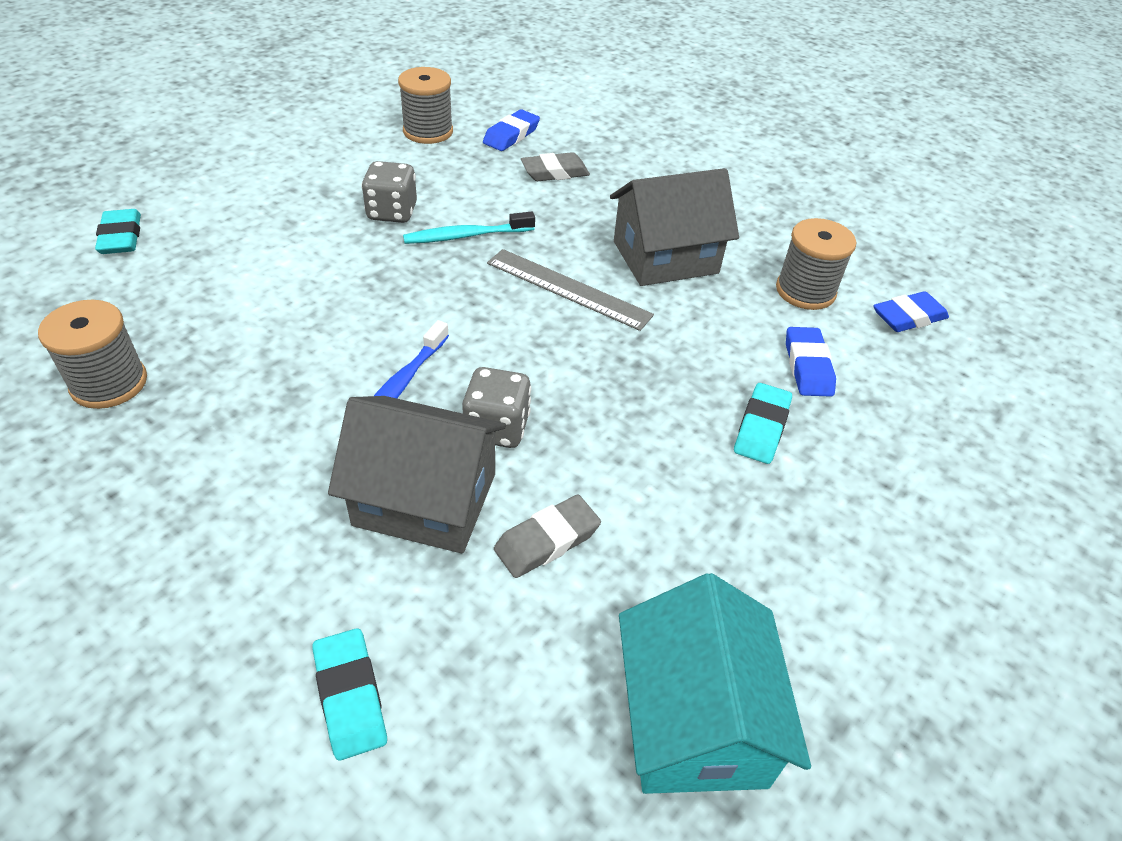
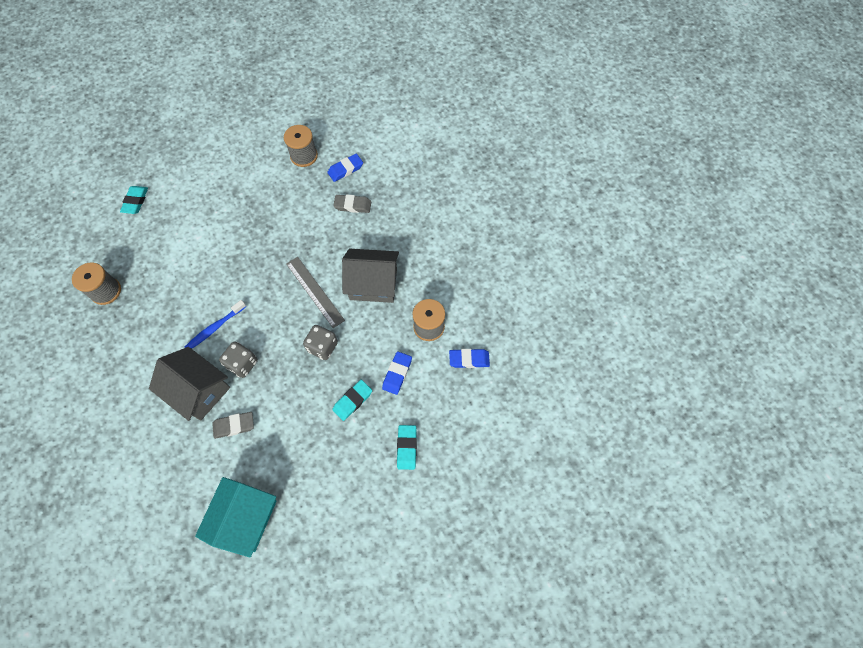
camera: 25 degrees right, 20 degrees up
(350, 696) = (138, 464): turquoise eraser -> turquoise eraser (407, 447)
(392, 212) = (259, 215): grey dice -> grey dice (323, 347)
(466, 236) = (285, 242): turquoise toothbrush -> none

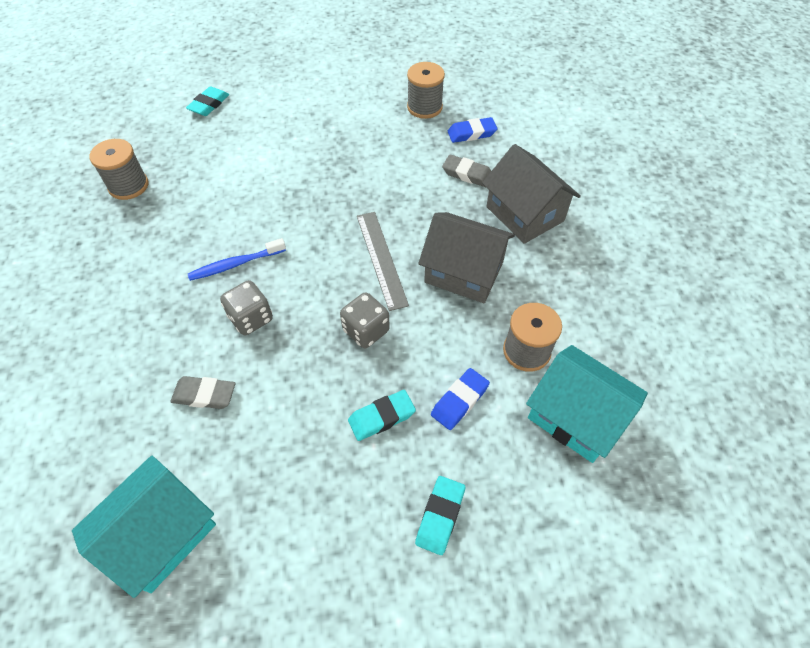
camera: 20 degrees right, 10 degrees down
(199, 390) = (180, 333): grey house -> grey house (524, 214)
(469, 359) = (576, 416): blue eraser -> turquoise house

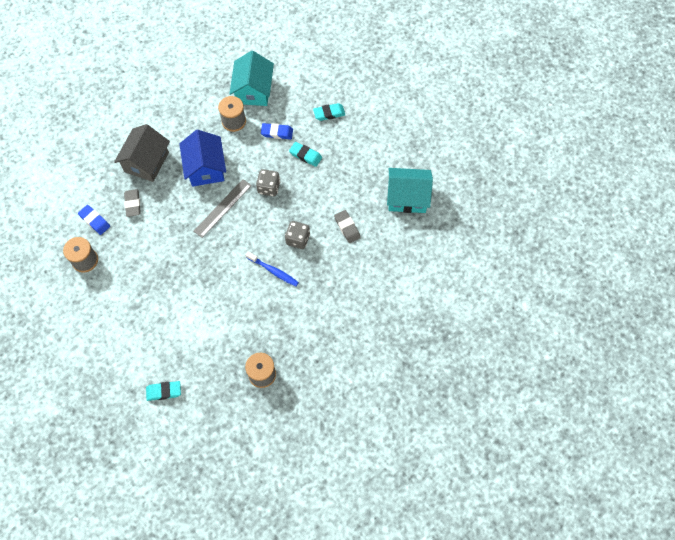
camera: 125 degrees left, 10 degrees up
(464, 272) = (205, 168): grey house -> blue house

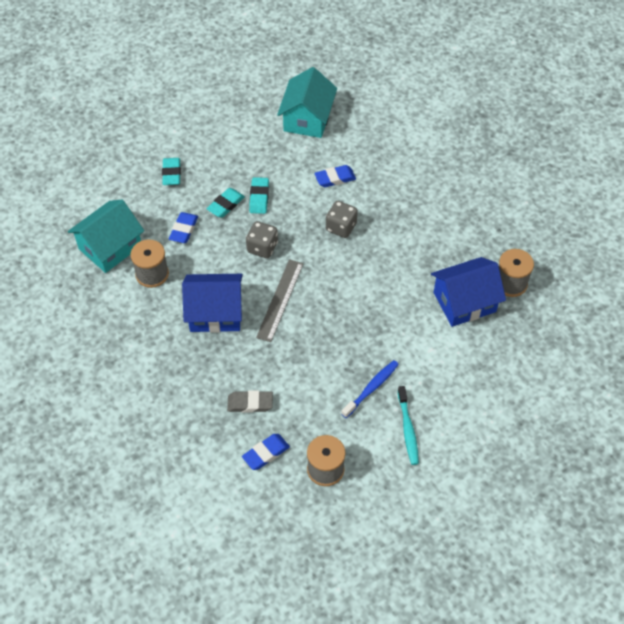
camera: 80 degrees left, 10 degrees down
(120, 310) = (408, 429): none -> turquoise toothbrush
(146, 162) = (187, 381): grey house -> none
(164, 391) = (524, 387): turquoise eraser -> turquoise eraser (259, 197)
(222, 208) = (280, 300): grey ruler -> grey ruler turned 60 degrees clockwise
(238, 340) = (464, 302): none -> blue house
(253, 90) = (110, 247): turquoise house -> turquoise house turned 60 degrees counterclockwise
(273, 271) = (379, 256): blue toothbrush -> blue toothbrush (371, 388)
(347, 227) = (335, 178): grey eraser -> blue eraser

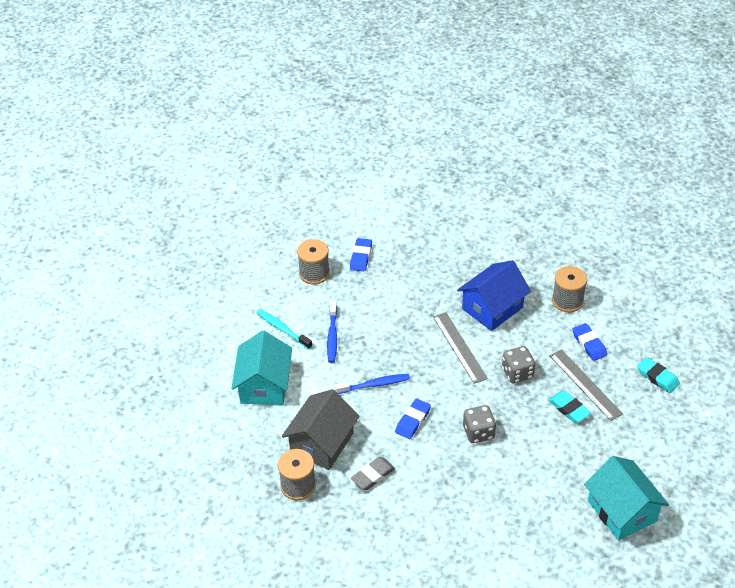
camera: 140 degrees right, 10 degrees down
(110, 247) = (620, 296): turquoise house -> turquoise house (264, 385)
(226, 205) = (585, 384): turquoise eraser -> grey ruler
(250, 403) = (402, 274): grey eraser -> grey eraser (373, 475)
(335, 178) = (531, 471): blue eraser -> blue eraser (413, 421)
(379, 319) = (374, 385): none -> blue toothbrush
(464, 302) = (322, 443): blue house -> grey house

